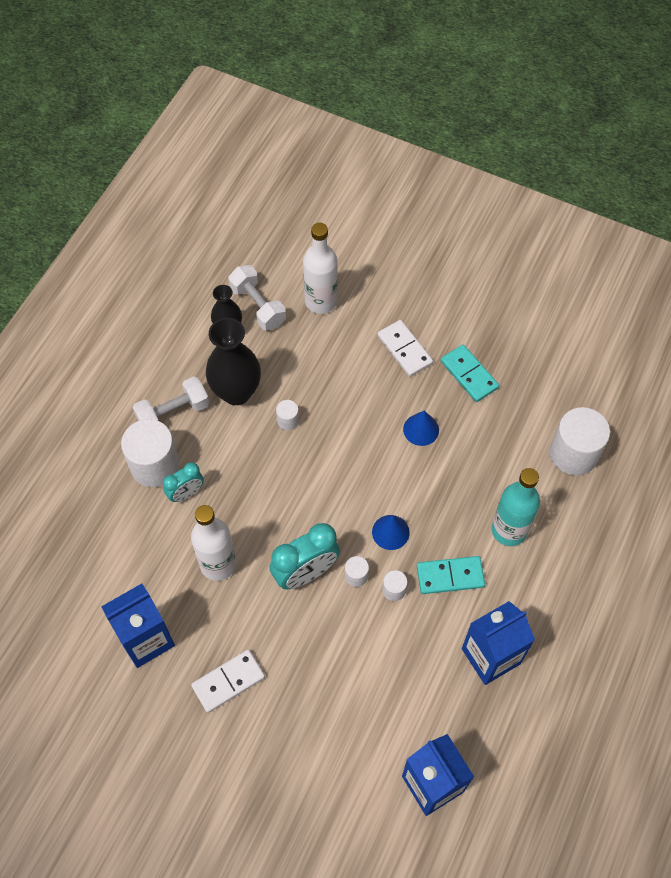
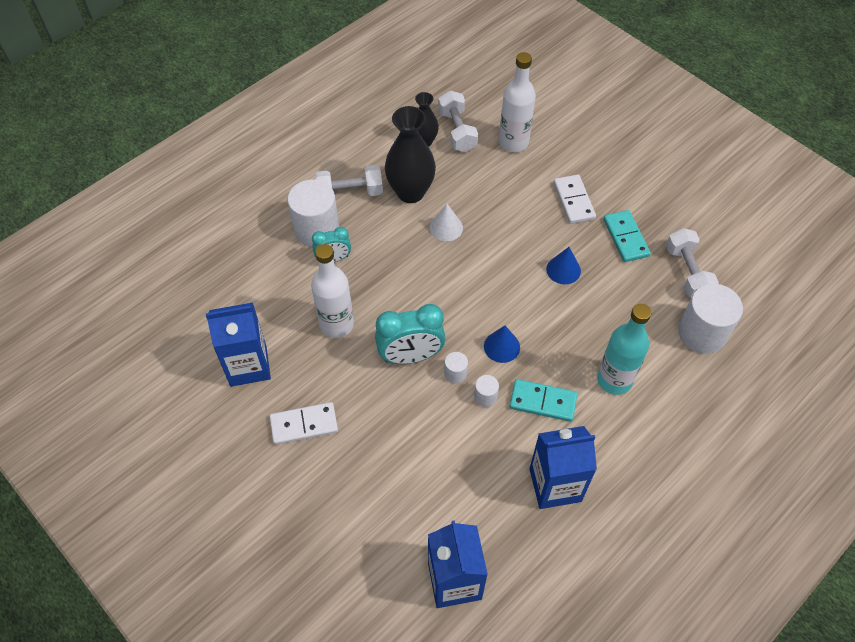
camera: 20 degrees right, 5 degrees down
(288, 420) = (446, 227): white cylinder -> white cone
(539, 393) = (687, 272): none -> white dumbbell

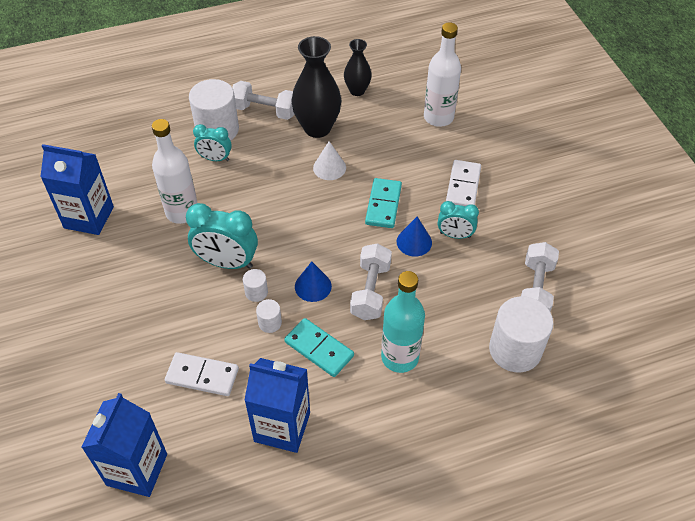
camera: 25 degrees right, 5 degrees down
(304, 424) = (100, 282): white domino -> white domino (202, 375)
(457, 131) = (392, 91): white dumbbell -> white dumbbell (370, 291)
(594, 249) = (455, 235): none -> turquoise clock
(626, 238) = (493, 236): turquoise domino -> turquoise domino (383, 205)

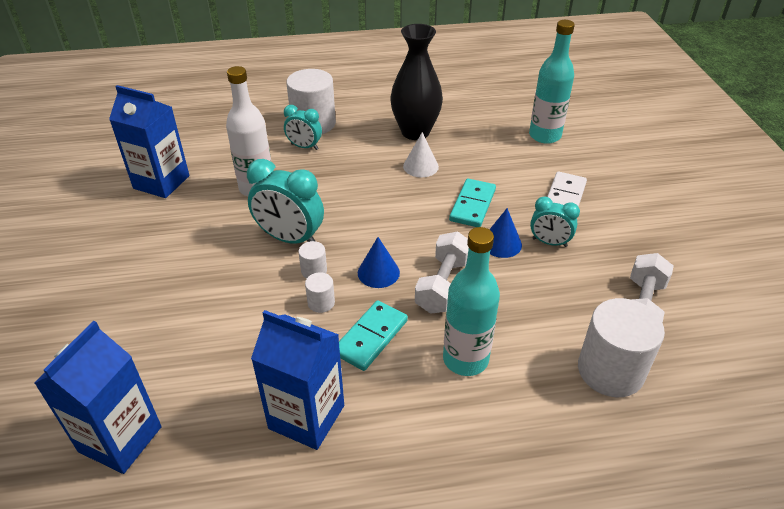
camera: 10 degrees right, 10 degrees down
(202, 375) = (229, 346): white domino -> none
(264, 110) = (365, 113): white dumbbell -> none
(319, 349) = (371, 337): turquoise domino -> turquoise domino turned 75 degrees clockwise
(357, 90) = (462, 106): black vase -> none
(438, 117) = (544, 136): white bottle -> turquoise bottle

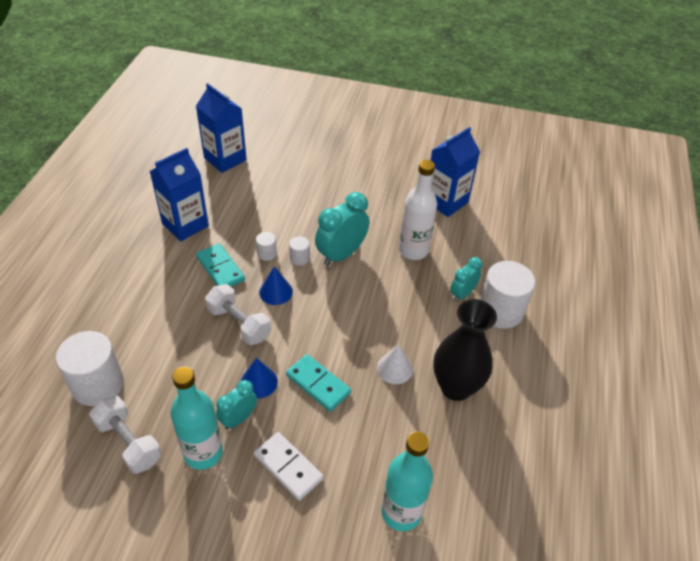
camera: 110 degrees right, 5 degrees up
(465, 359) = (168, 308): turquoise bottle -> turquoise bottle (203, 453)

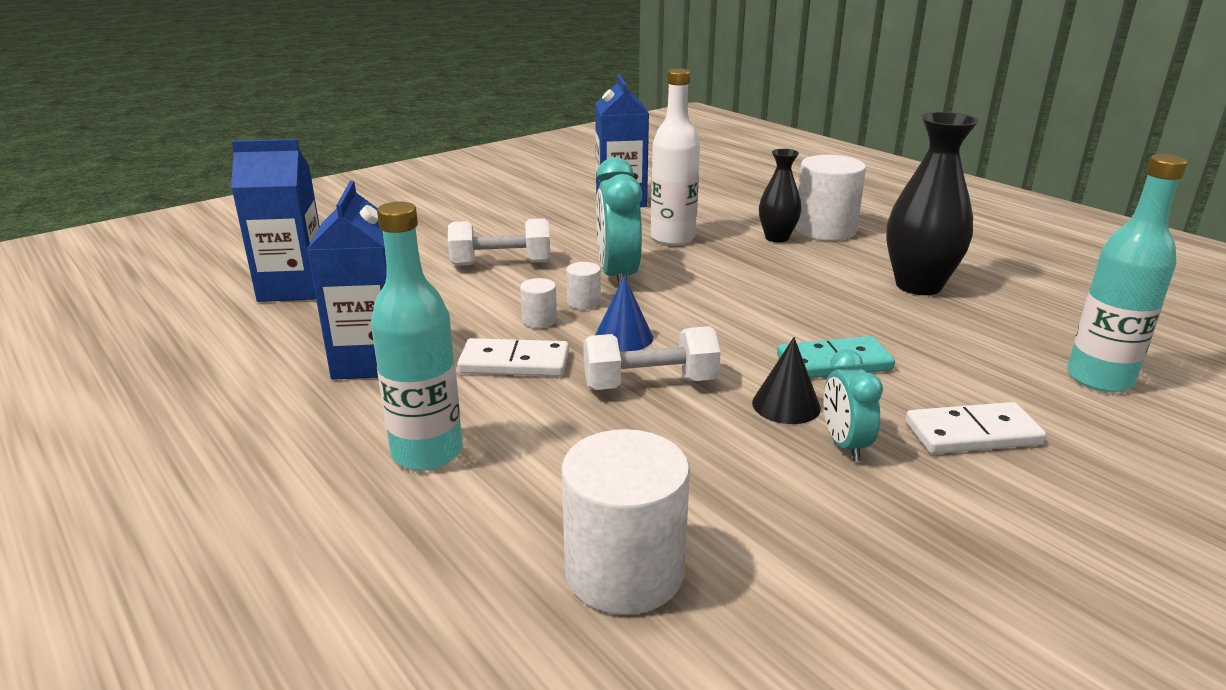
camera: 50 degrees left, 20 degrees down
(129, 442) = (805, 577): white dumbbell -> white dumbbell (501, 263)
(203, 453) = (891, 500): turquoise bottle -> turquoise bottle (427, 452)
(220, 268) = (514, 362): turquoise domino -> white domino
(259, 382) = (786, 405): blue cone -> black cone
(394, 368) = (855, 308): white cone -> none
(462, 294) = (777, 238): turquoise clock -> black vase

